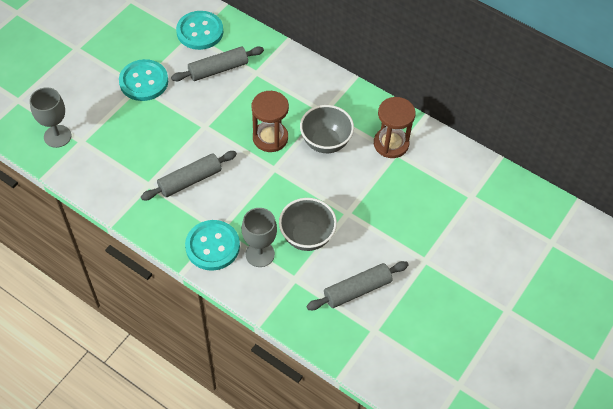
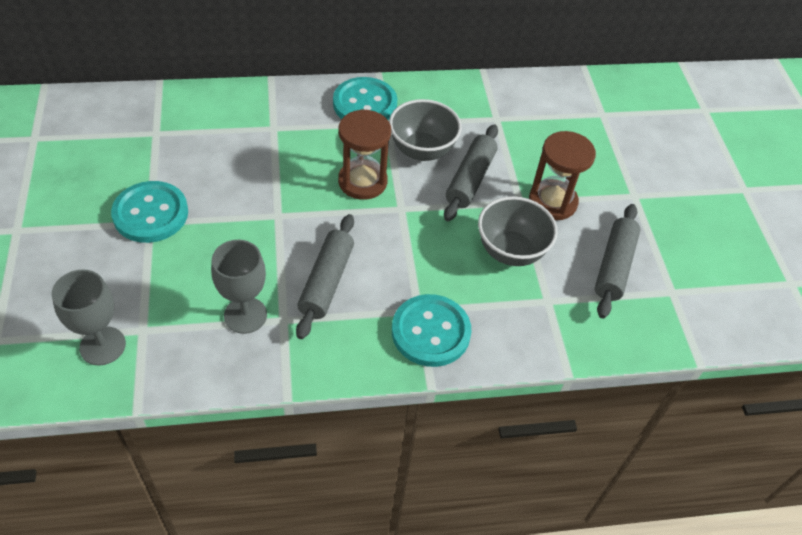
camera: 45 degrees left, 5 degrees down
(200, 31) = (161, 124): turquoise button -> turquoise button (365, 104)
(218, 69) = (227, 149): grey rolling pin -> grey rolling pin (470, 179)
(260, 254) = (487, 302): grey goblet -> grey goblet (245, 315)
(391, 144) = (483, 113): brown hourglass -> brown hourglass (552, 202)

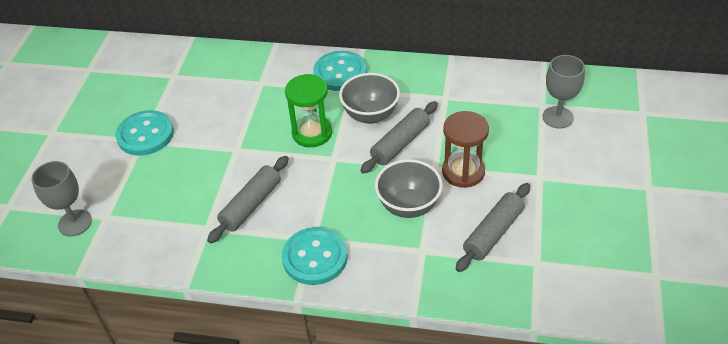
camera: 25 degrees right, 5 degrees down
(245, 315) = (181, 219): grey goblet -> grey goblet (558, 117)
(362, 181) = (312, 133): brown hourglass -> green hourglass

